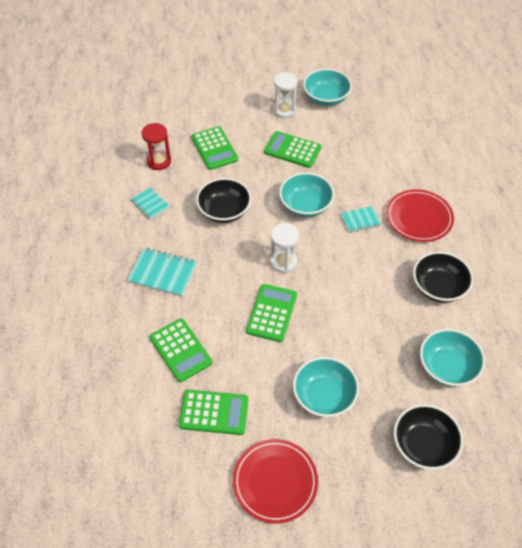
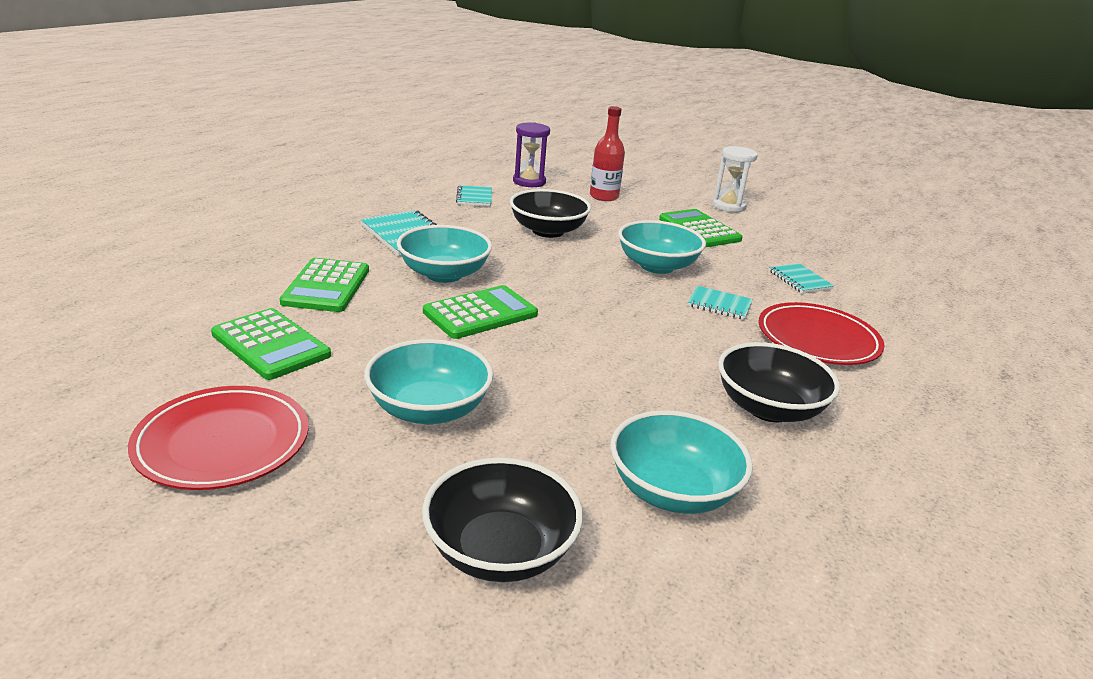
camera: 35 degrees right, 25 degrees down
(159, 161) = (529, 182): red hourglass -> purple hourglass
(214, 148) = (604, 196): green calculator -> red bottle
(283, 262) = (561, 288): white hourglass -> none
(326, 98) = (797, 217): turquoise bowl -> turquoise bowl (444, 274)
(375, 168) = (800, 280): none -> turquoise notebook

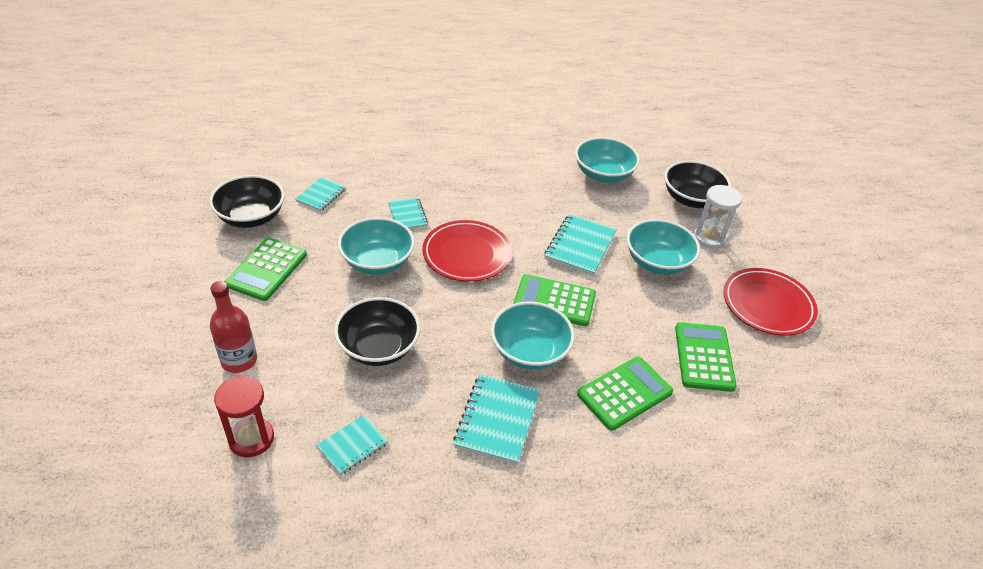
camera: 130 degrees left, 15 degrees up
(529, 182) = (251, 438): purple hourglass -> red hourglass
(537, 372) = (580, 246): none -> turquoise notebook
(728, 206) = (176, 274): white hourglass -> white hourglass (709, 238)
(768, 408) = (506, 168): black bowl -> black bowl (251, 217)
(818, 339) = (408, 170): red plate -> red plate (467, 254)

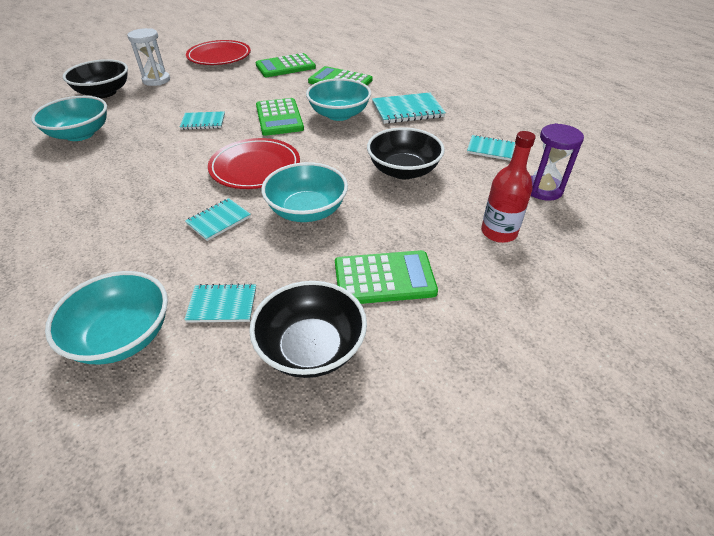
camera: 115 degrees left, 0 degrees up
(251, 438) = (543, 189): red hourglass -> purple hourglass
(580, 246) = (203, 122): turquoise notebook -> turquoise notebook, size x0.62
(657, 262) = (200, 92): turquoise bowl -> turquoise bowl (122, 336)

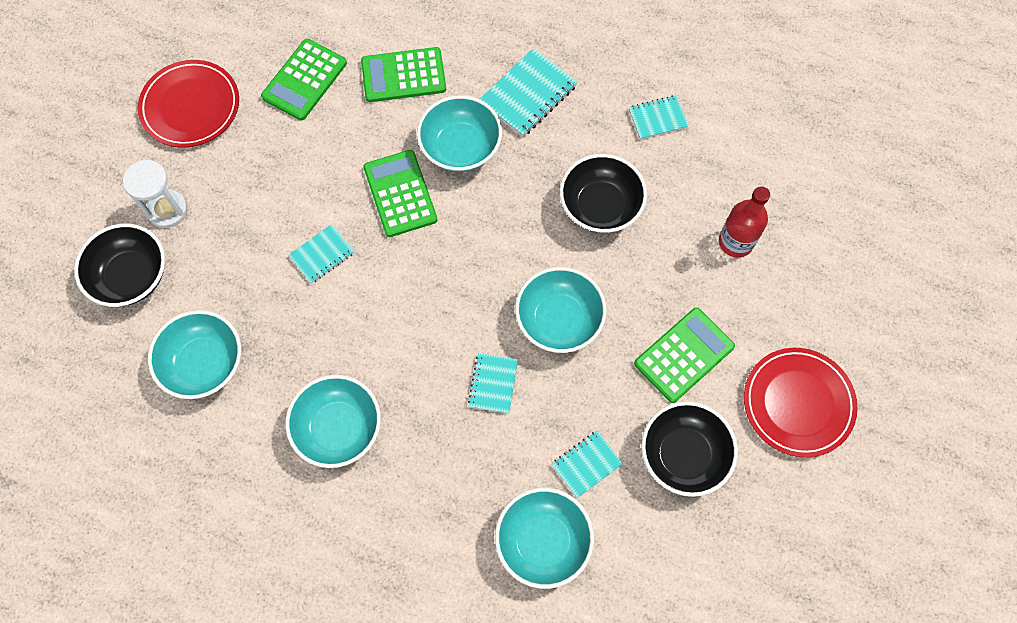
camera: 35 degrees left, 25 degrees up
(97, 193) = (338, 428): none -> turquoise bowl
(255, 167) = (455, 292): red plate -> red plate (798, 403)
(279, 117) = (400, 194): green calculator -> green calculator turned 150 degrees counterclockwise
(543, 189) = (739, 157): purple hourglass -> none

